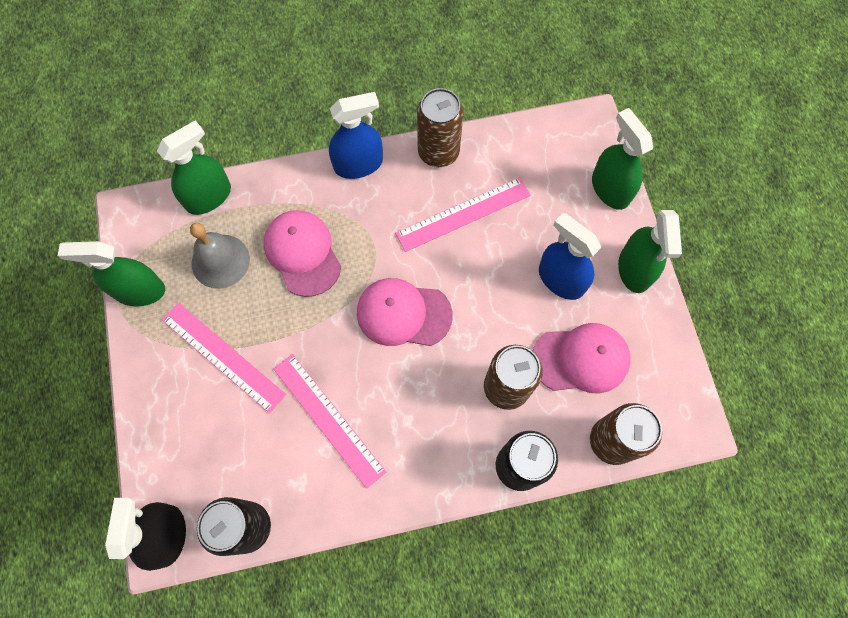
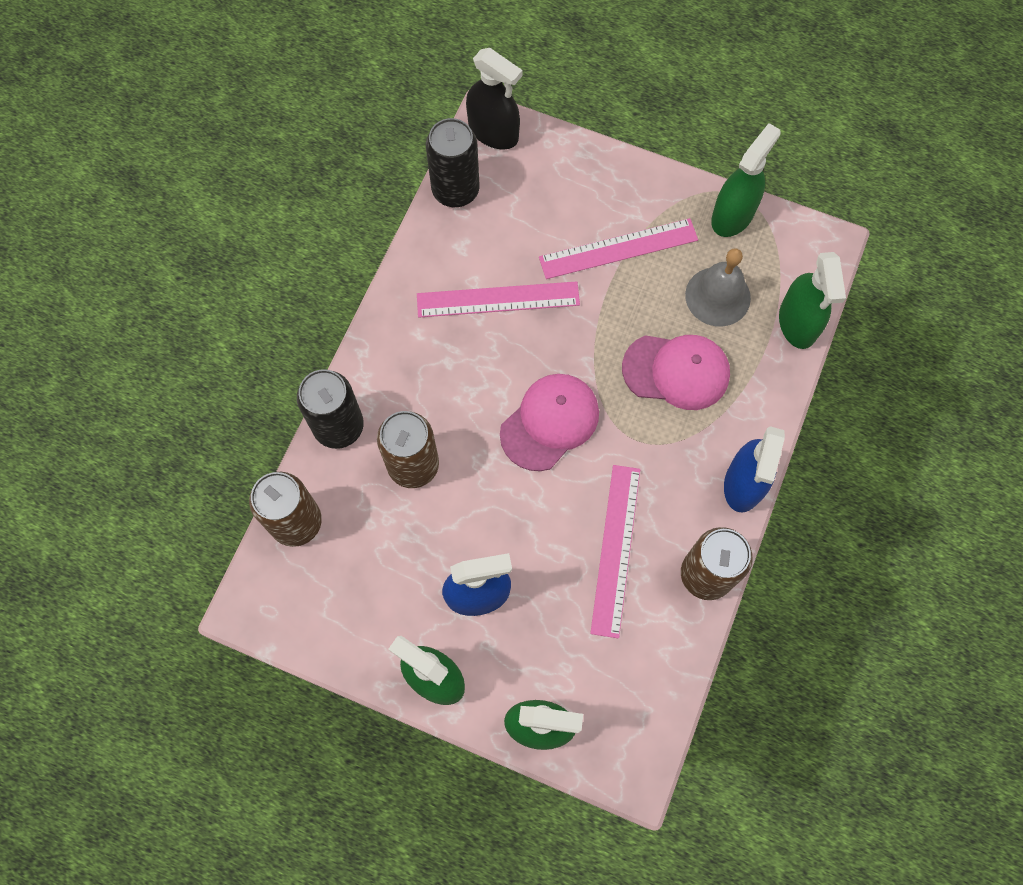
camera: 125 degrees right, 0 degrees up
(581, 359) = (387, 553): pink cap -> none

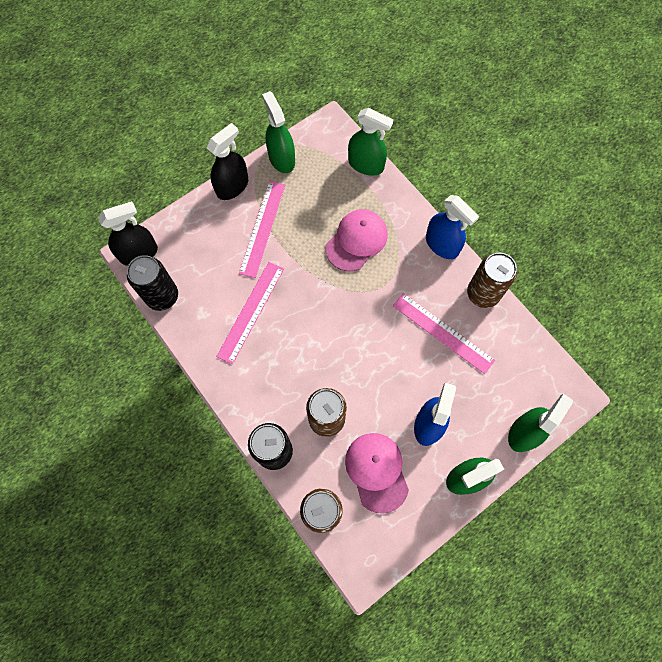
camera: 60 degrees left, 0 degrees up
(550, 422) = (346, 325): pink cap -> pink cap (377, 471)
(652, 181) = (232, 186): none -> black spray bottle
(717, 296) = (325, 194): grey bell -> none

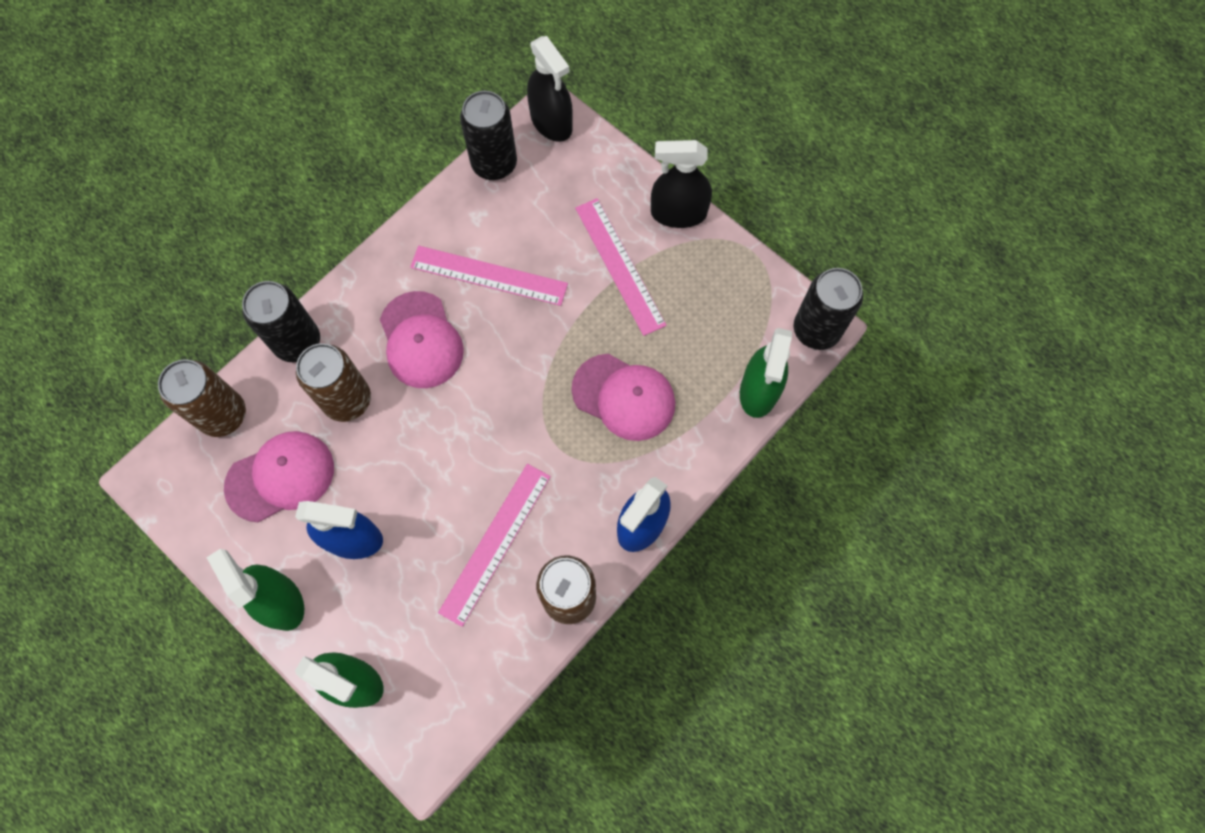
camera: 80 degrees right, 0 degrees up
(232, 186) = (678, 213): black spray bottle -> black spray bottle turned 150 degrees clockwise
(262, 228) = (619, 266): pink ruler -> pink ruler turned 60 degrees clockwise
(281, 159) = (740, 269): green spray bottle -> none
(291, 363) = (421, 340): none -> pink cap
(332, 126) = (816, 330): none -> black can

